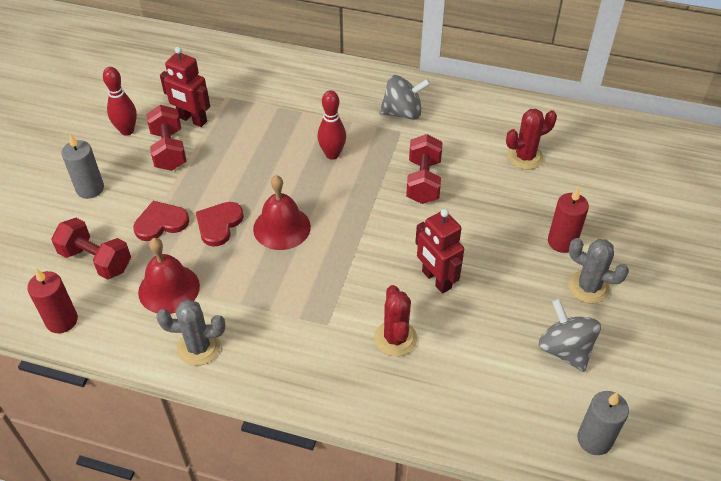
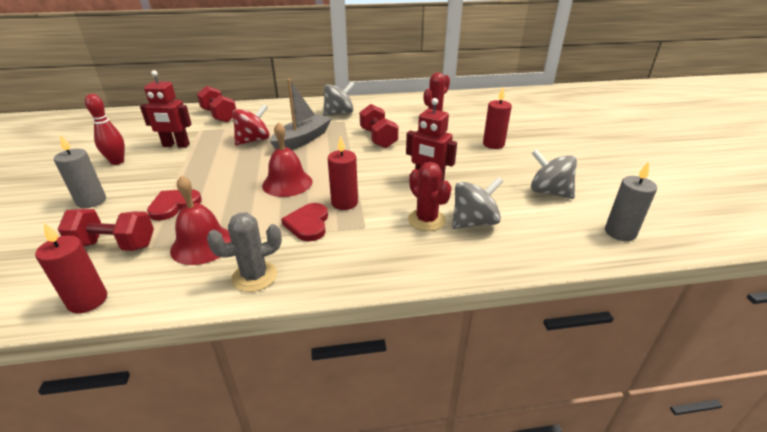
camera: 25 degrees left, 15 degrees down
(169, 150) = (162, 164): red dumbbell -> red dumbbell (219, 116)
(219, 224) = (230, 194): red heart -> red heart (308, 224)
(277, 137) = (253, 140): none -> red spinning top
(325, 281) = (344, 203): none -> red candle
(332, 154) = (302, 140): red bowling pin -> grey boat
(443, 361) = (474, 222): none -> grey spinning top
(588, 287) = (531, 159): grey cactus -> none

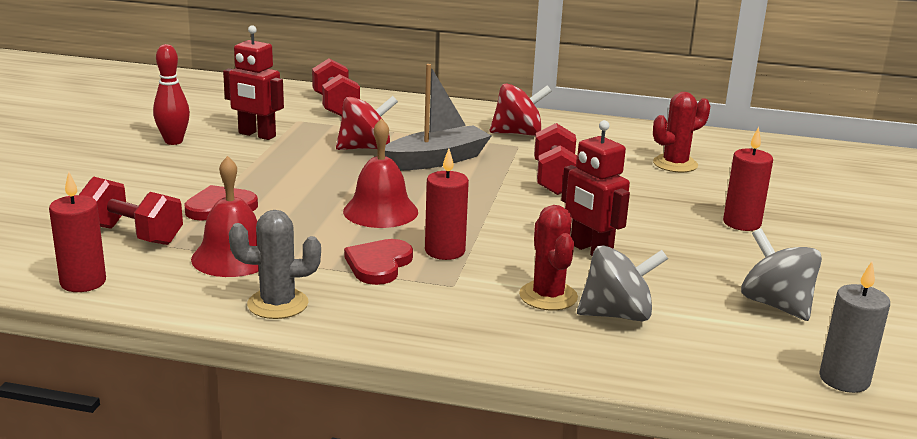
camera: 20 degrees right, 10 degrees down
(91, 201) = (125, 181): grey candle -> none
(339, 113) = (518, 133): grey spinning top -> red spinning top

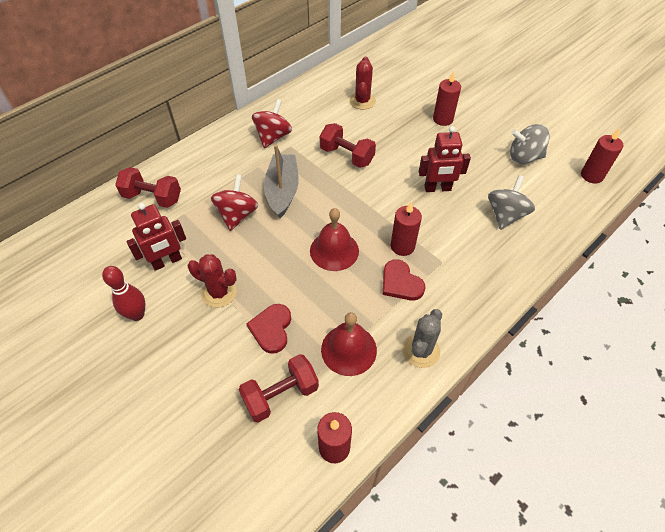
camera: 55 degrees left, 30 degrees up
(548, 296) = (474, 230): red cactus -> red cactus (219, 293)
(844, 379) = (592, 175): grey candle -> red candle

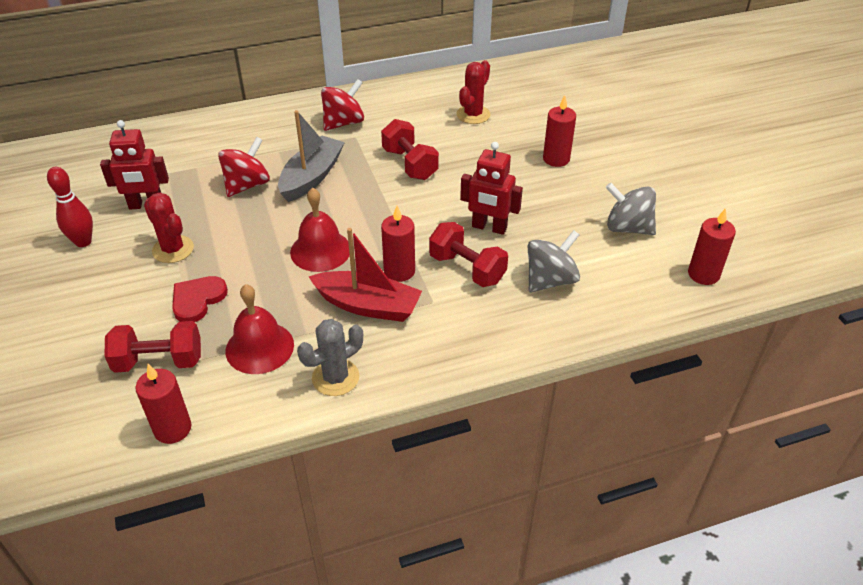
camera: 25 degrees right, 10 degrees down
(152, 197) = (177, 144): red dumbbell -> red dumbbell (467, 269)
(401, 283) = (368, 305): red heart -> red boat

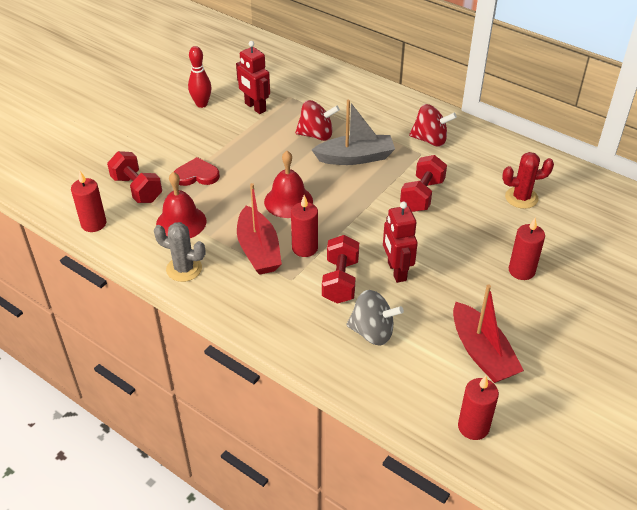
camera: 55 degrees right, 0 degrees up
(173, 249) = (228, 140): red cactus -> none
(627, 228) = (482, 353): grey spinning top -> red boat

